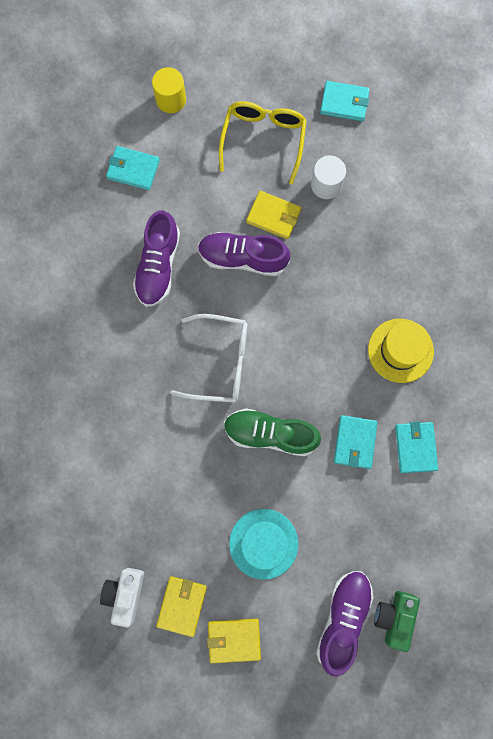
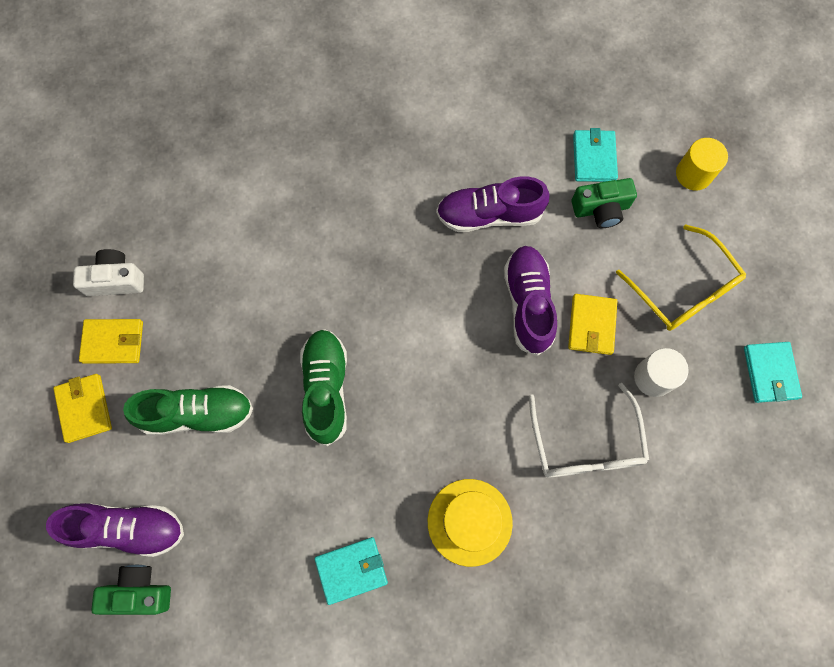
camera: 75 degrees right, 5 degrees down
(179, 178) = (601, 209): none -> green camera
(220, 362) = (396, 311): white glasses -> white glasses (585, 444)
(263, 140) = (683, 289): yellow glasses -> yellow glasses turned 60 degrees clockwise
(263, 543) = (197, 413): turquoise hat -> green shoe
(355, 442) = (340, 492): turquoise wallet -> none

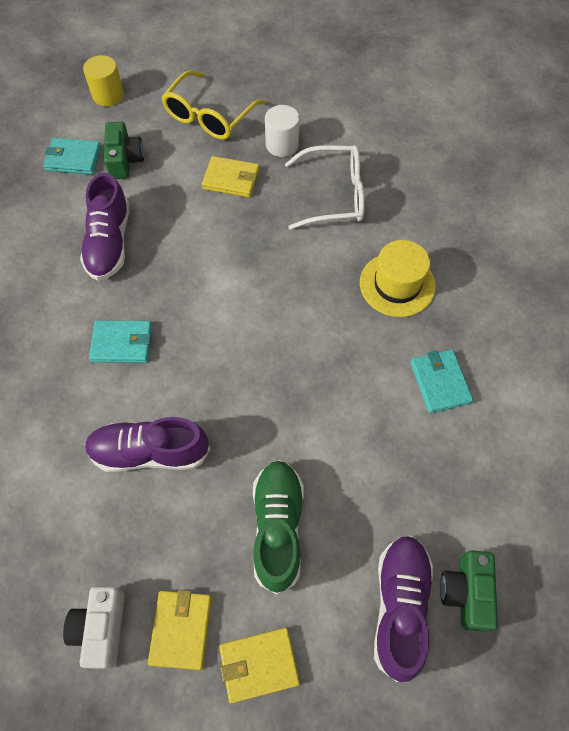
camera: 85 degrees left, 10 degrees down
(326, 389) = (264, 395): green shoe -> none
(528, 304) = (203, 222): purple shoe -> purple shoe (150, 452)
(683, 289) = (209, 116): yellow glasses -> yellow glasses turned 150 degrees clockwise
(770, 373) = (286, 75): turquoise wallet -> turquoise wallet (122, 343)

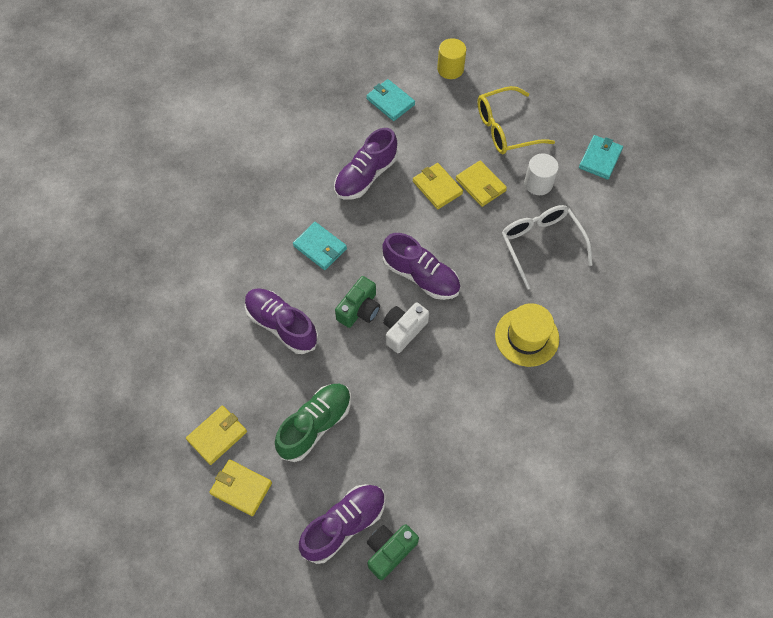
camera: 40 degrees right, 0 degrees up
(101, 628) = (179, 401): white camera -> white camera (403, 330)
(125, 160) = (422, 124): green camera -> green camera (359, 309)
(192, 207) = (437, 187): none -> yellow wallet
(250, 299) = (421, 276): none -> purple shoe
(333, 195) = (541, 245): white glasses -> white glasses turned 150 degrees counterclockwise
(440, 382) = (493, 420): turquoise wallet -> turquoise wallet (600, 159)

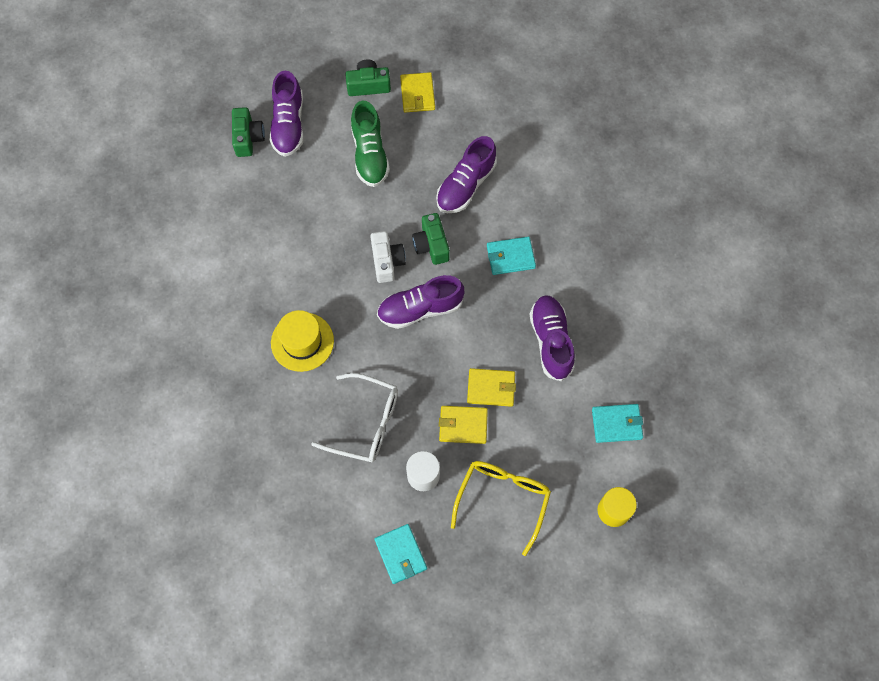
camera: 130 degrees right, 5 degrees up
(241, 488) = (368, 85): yellow wallet -> green camera
(281, 325) = (465, 185): purple shoe -> purple shoe turned 135 degrees clockwise

